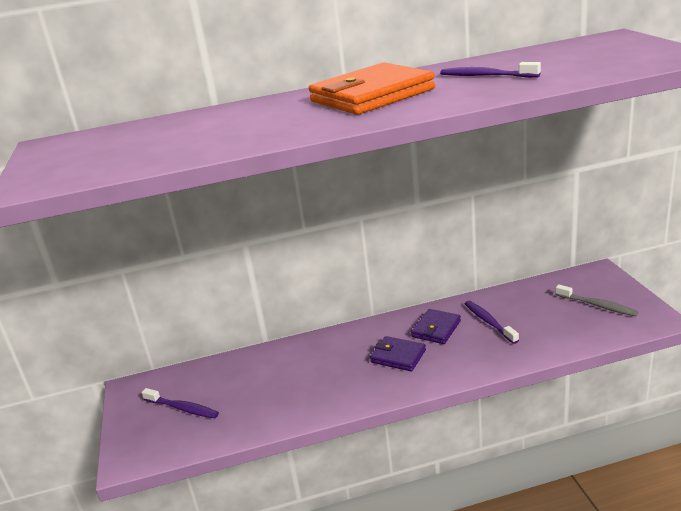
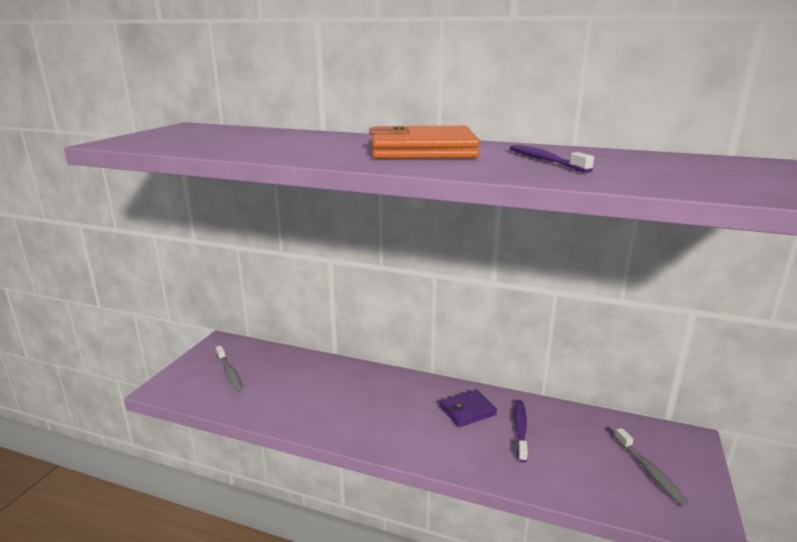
camera: 30 degrees right, 5 degrees down
(182, 408) = (229, 373): purple toothbrush -> grey toothbrush
(398, 356) = (410, 416): purple wallet -> none

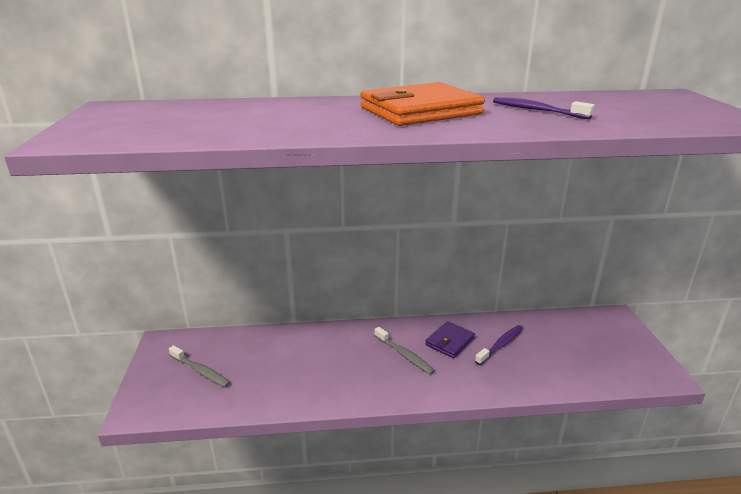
camera: 25 degrees left, 5 degrees up
(520, 429) = (500, 345): purple toothbrush -> purple toothbrush turned 60 degrees clockwise
(650, 472) = (608, 349): grey toothbrush -> grey toothbrush (404, 355)

